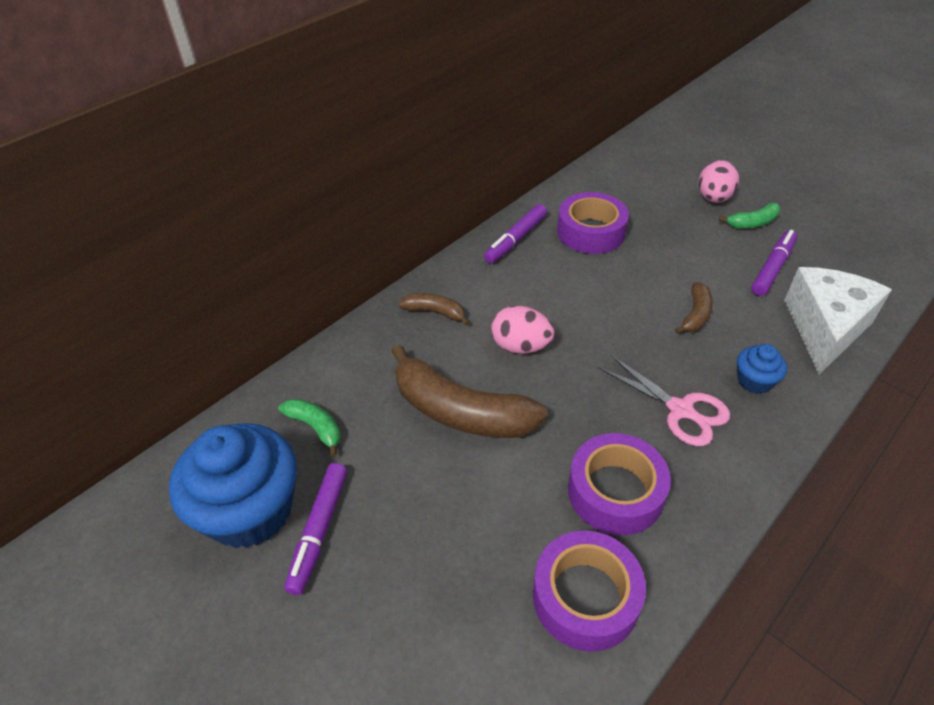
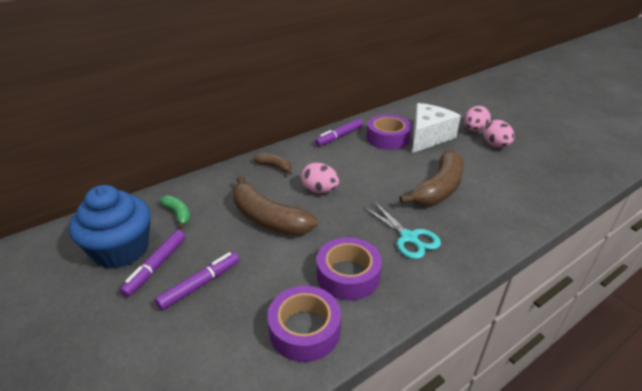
camera: 10 degrees right, 10 degrees down
(680, 410) = (409, 237): pink scissors -> turquoise scissors
(695, 315) = (439, 188): brown banana -> brown banana, size x2.06
(752, 223) = (495, 145): green banana -> pink egg
(754, 381) = (465, 229): blue cupcake -> none
(772, 268) = (500, 170): purple marker -> purple marker (200, 284)
(825, 328) = (524, 207): white cheese -> white cheese (428, 137)

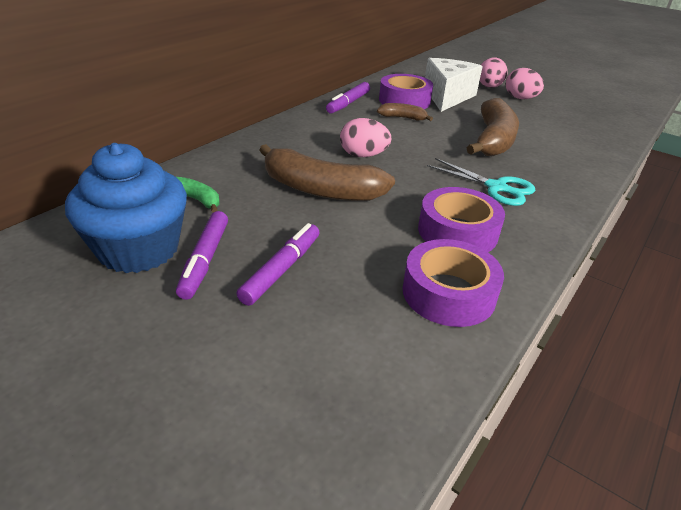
camera: 20 degrees left, 0 degrees up
(274, 166) = (291, 138): brown banana -> brown banana (403, 118)

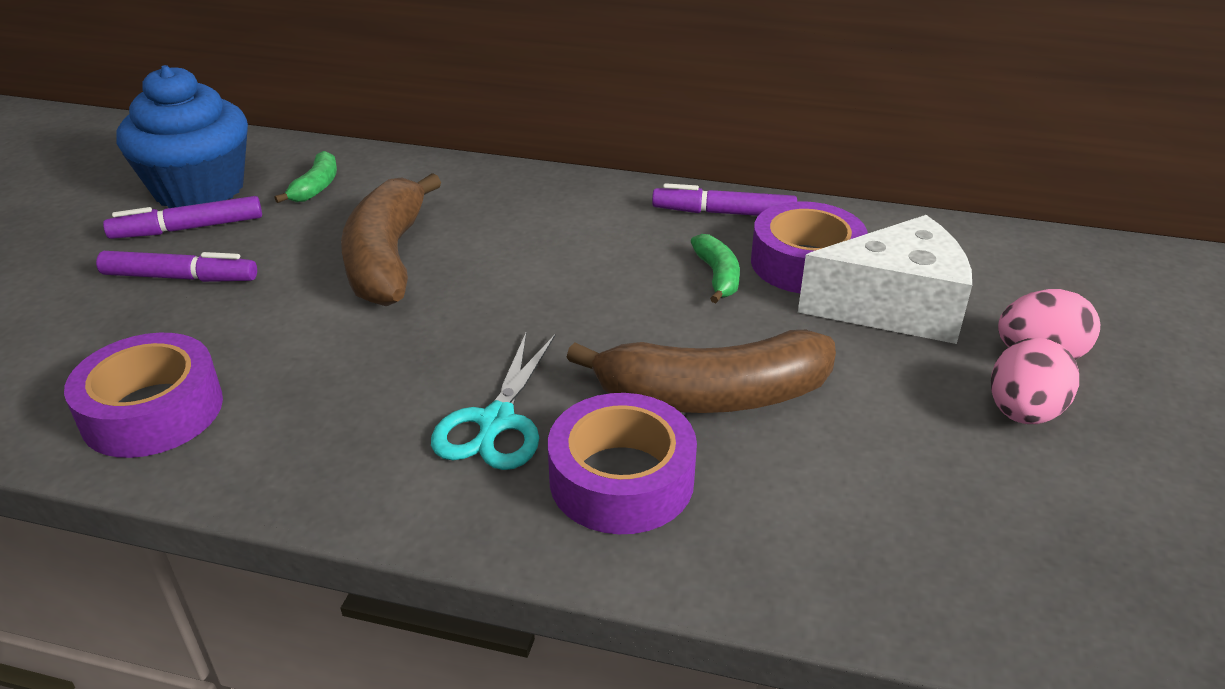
camera: 70 degrees right, 0 degrees up
(363, 155) = (523, 268): pink egg -> none
(403, 118) = (717, 276): brown banana -> green banana
(457, 232) = (319, 397): purple tape -> purple tape (621, 479)

